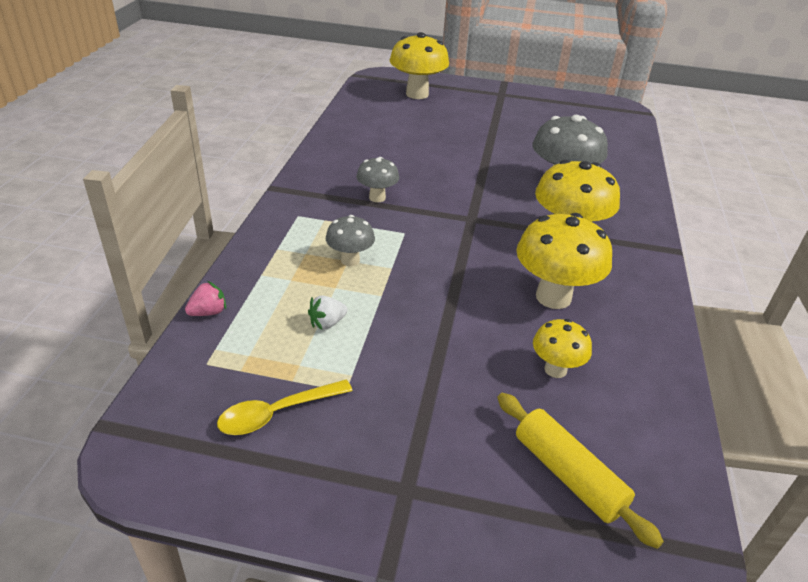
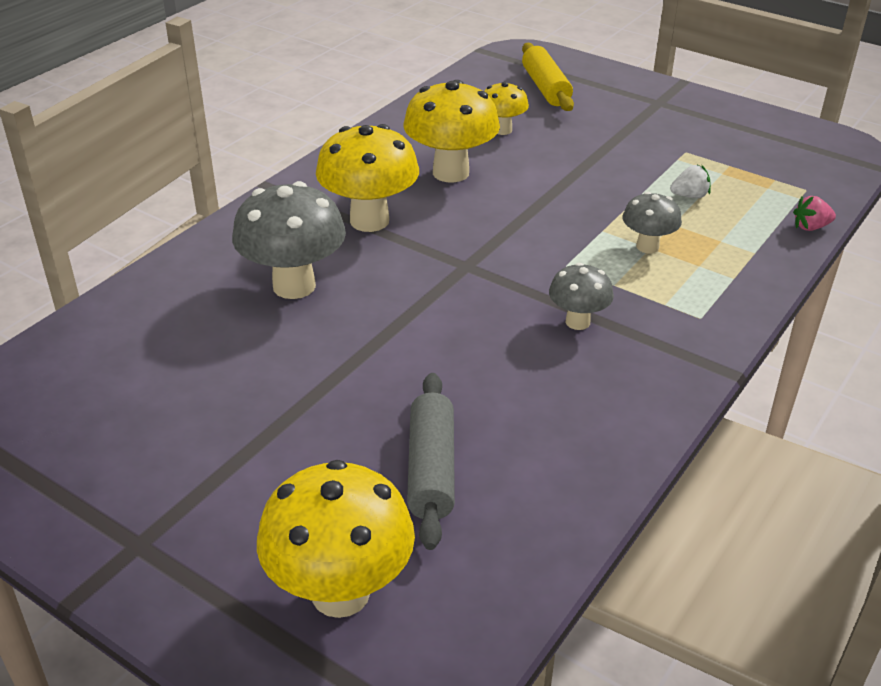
camera: 155 degrees left, 0 degrees up
(277, 413) = (744, 149): yellow spoon -> none
(411, 127) = (431, 469): none -> grey rolling pin

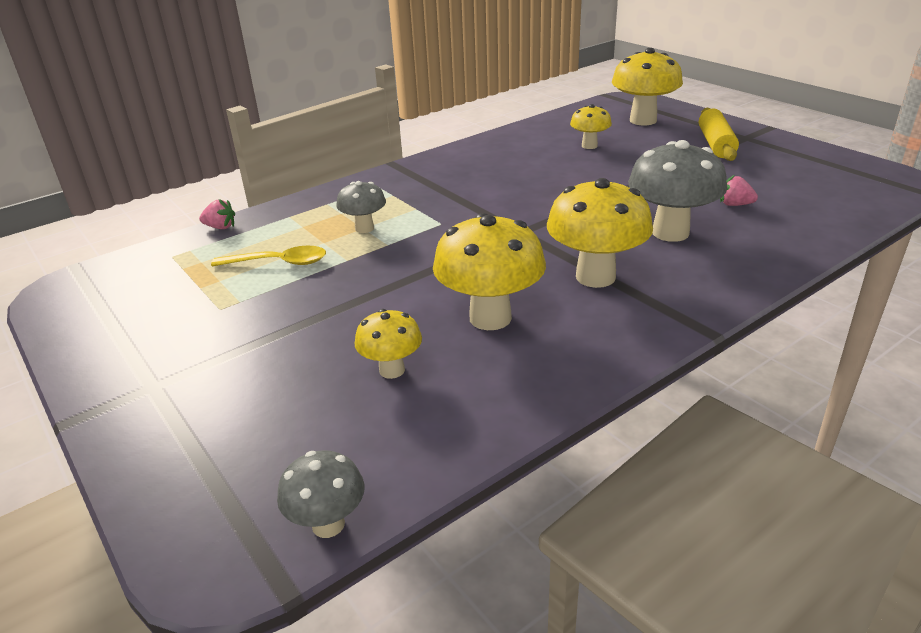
camera: 160 degrees left, 5 degrees down
(207, 344) = (735, 205): none -> pink strawberry
(431, 469) = (589, 146): grey rolling pin -> yellow mushroom
(545, 88) = (267, 444): yellow rolling pin -> yellow rolling pin (716, 144)
(577, 322) = (462, 191): grey mushroom -> grey mushroom (328, 524)
(690, 196) = (279, 263): white strawberry -> yellow spoon

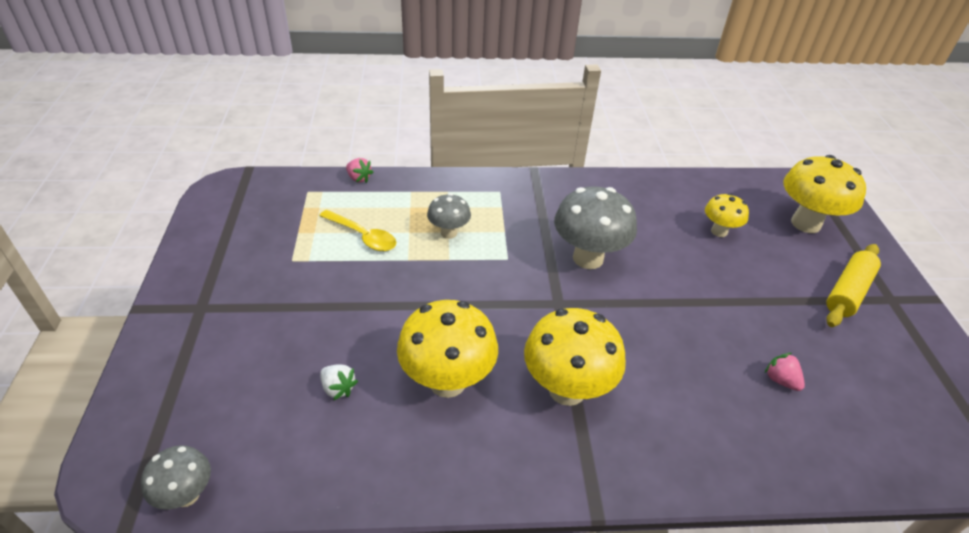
camera: 30 degrees right, 10 degrees up
(392, 370) = (338, 388): yellow mushroom -> white strawberry
(670, 233) = (682, 378): grey mushroom -> grey mushroom (588, 258)

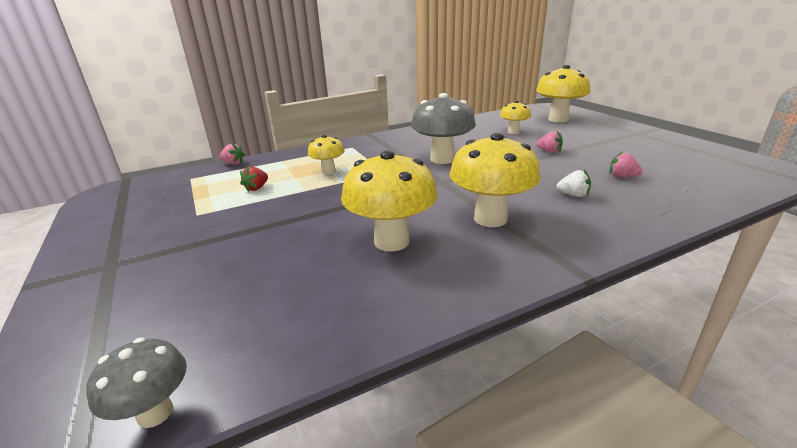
camera: 20 degrees left, 15 degrees down
(338, 388) = (292, 274): white strawberry -> white strawberry (573, 195)
(363, 236) = (256, 188): yellow spoon -> red strawberry
(449, 233) = (328, 171): grey mushroom -> yellow mushroom
(731, 293) = (549, 151): none -> pink strawberry
(848, 292) = (612, 136): yellow rolling pin -> none

